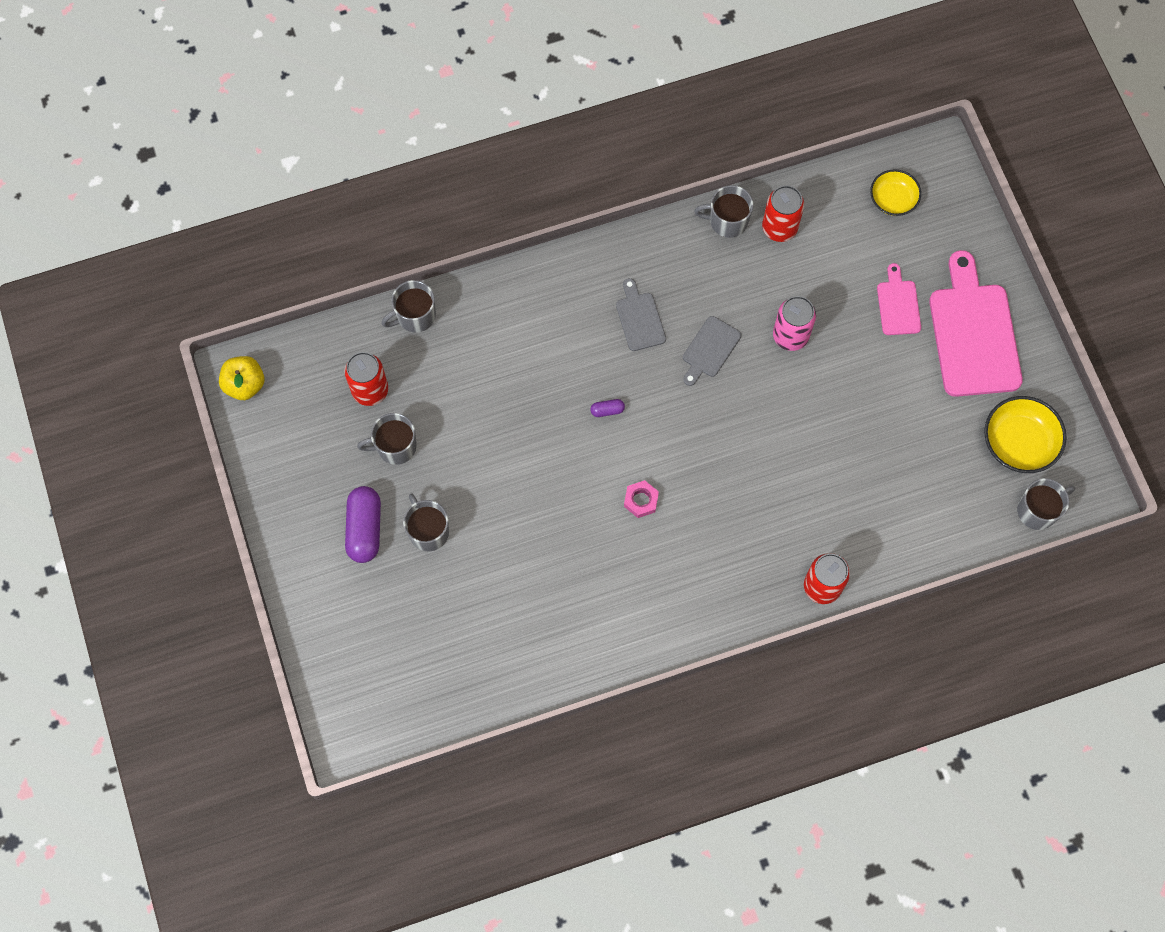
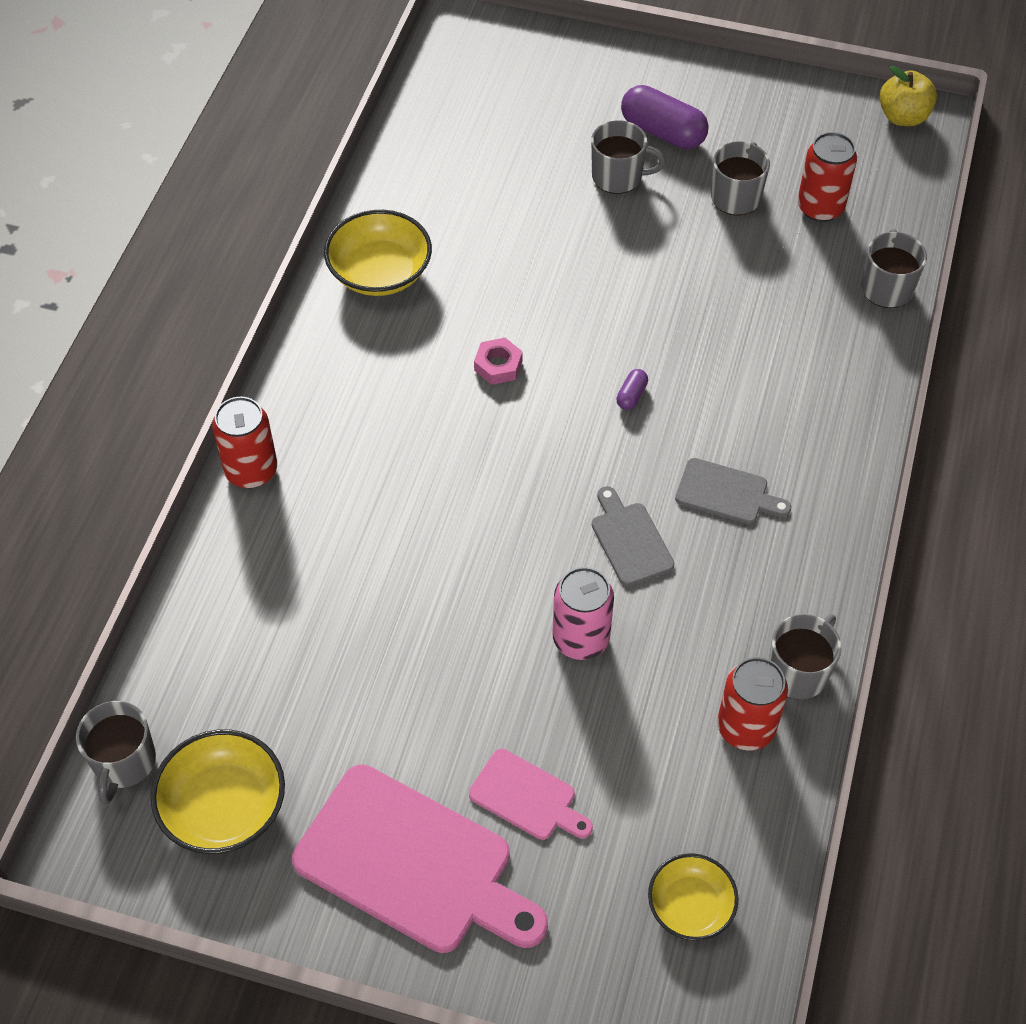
camera: 125 degrees right, 15 degrees down
(620, 624) = (380, 272): none -> yellow bowl

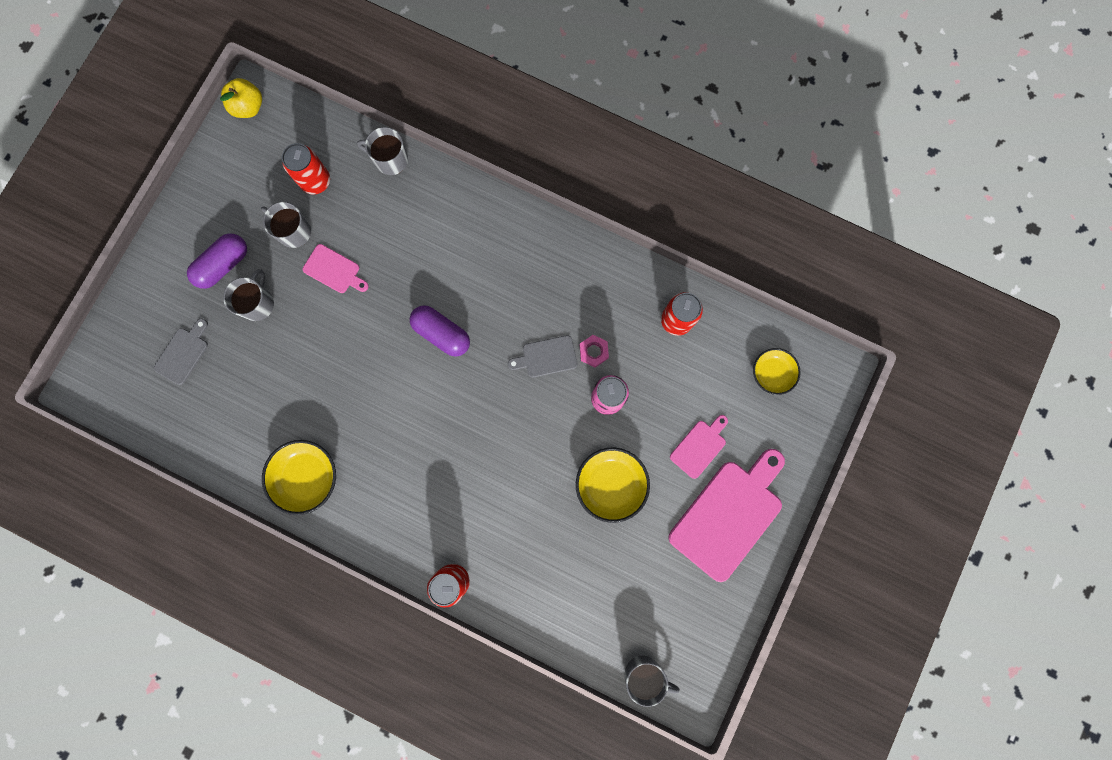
camera: 80 degrees left, 25 degrees up
(224, 807) = (680, 617): yellow bowl -> yellow bowl (611, 484)
(498, 365) = (401, 412): pink nut -> pink nut (593, 352)
(631, 395) = (442, 333): purple capsule -> purple capsule, size x2.19
(692, 251) = (334, 270): none -> pink cutting board
(726, 493) = (524, 294): grey cutting board -> grey cutting board (183, 353)
(798, 671) = (647, 284): grey mug -> none

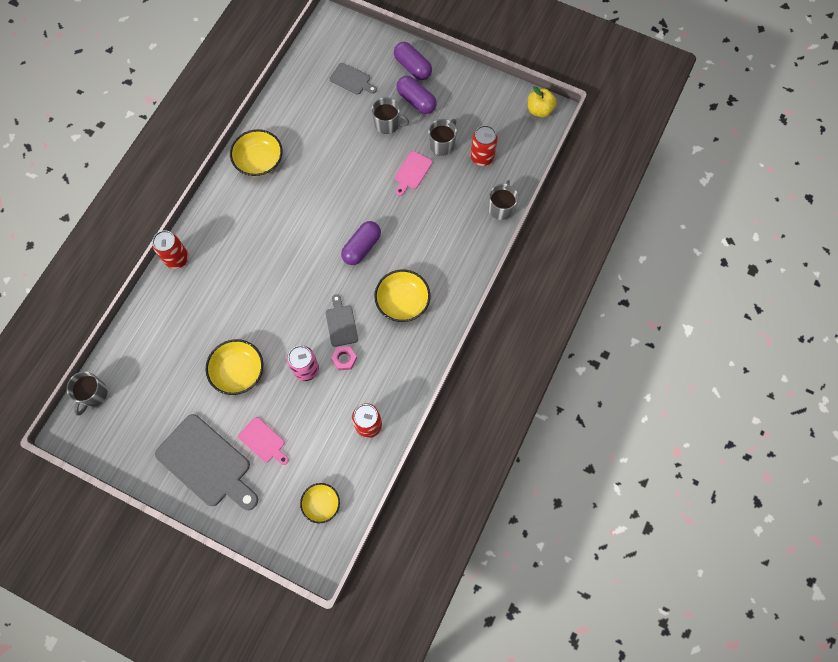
camera: 90 degrees right, 10 degrees down
(169, 270) = (412, 67): none -> purple capsule
(517, 281) = (402, 301): none -> yellow bowl
(728, 515) = (207, 463): pink cutting board -> grey cutting board

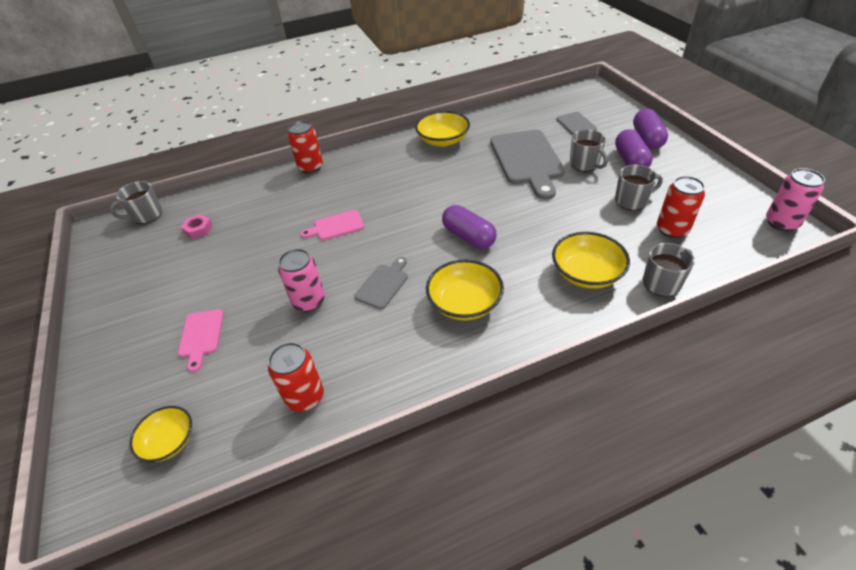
camera: 45 degrees right, 25 degrees down
(207, 463) = (140, 319): grey cutting board -> grey cutting board (527, 160)
(238, 371) = (255, 265): yellow bowl -> yellow bowl (586, 273)
(344, 359) = (352, 316): pink nut -> pink nut (198, 229)
(362, 247) = (468, 237): purple capsule -> purple capsule turned 60 degrees clockwise
(412, 172) = (578, 206): pink cutting board -> pink cutting board (336, 226)
(539, 110) = (781, 223): yellow apple -> pink can

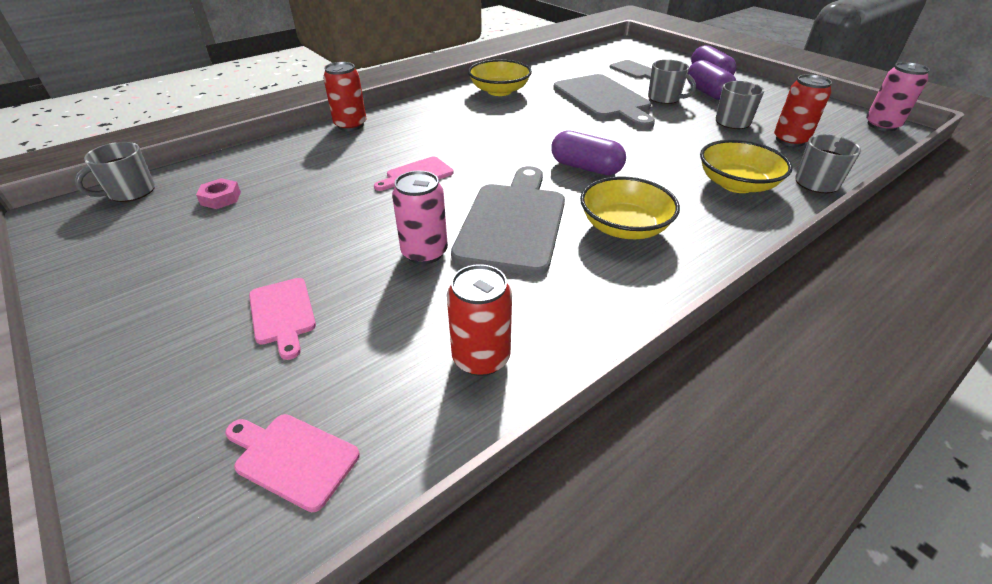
camera: 20 degrees left, 5 degrees down
(169, 441) = (292, 458): yellow bowl -> pink cutting board
(383, 284) = (513, 223): grey cutting board -> grey cutting board, size x2.01

